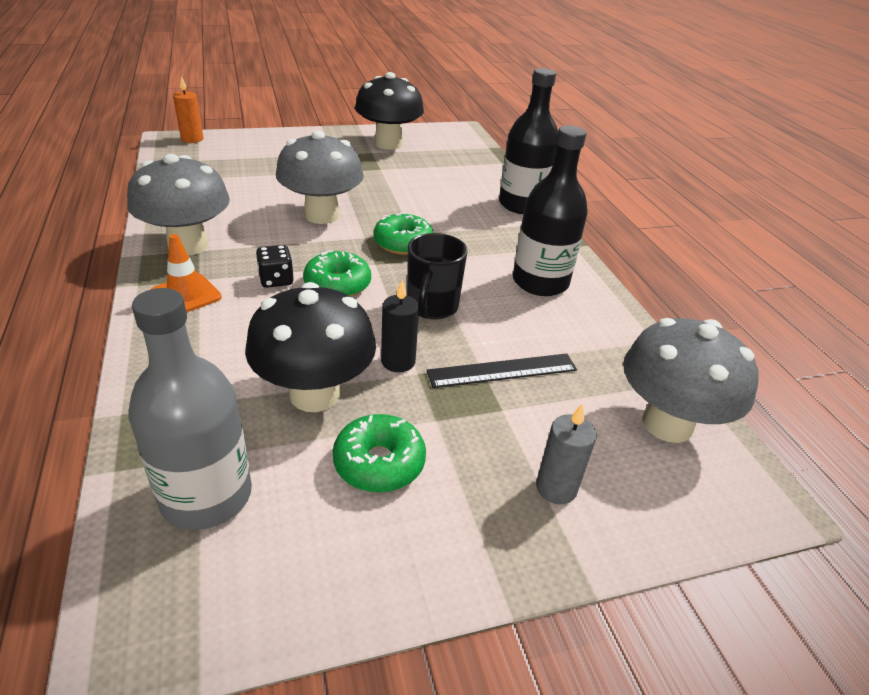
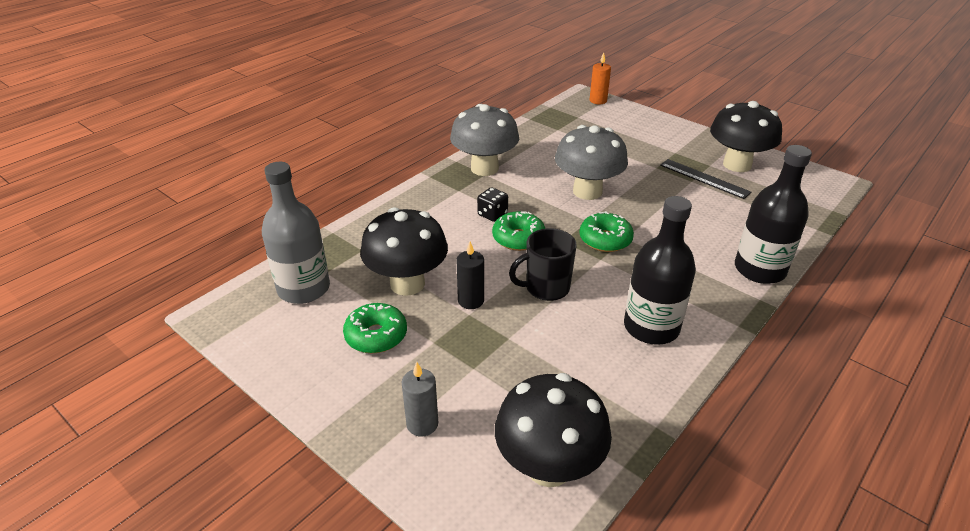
camera: 60 degrees right, 0 degrees up
(186, 295) = (440, 195): orange traffic cone -> none
(502, 370) = (514, 351): black ruler -> black ruler (704, 178)
(667, 424) = (549, 467): grey mushroom -> black mushroom

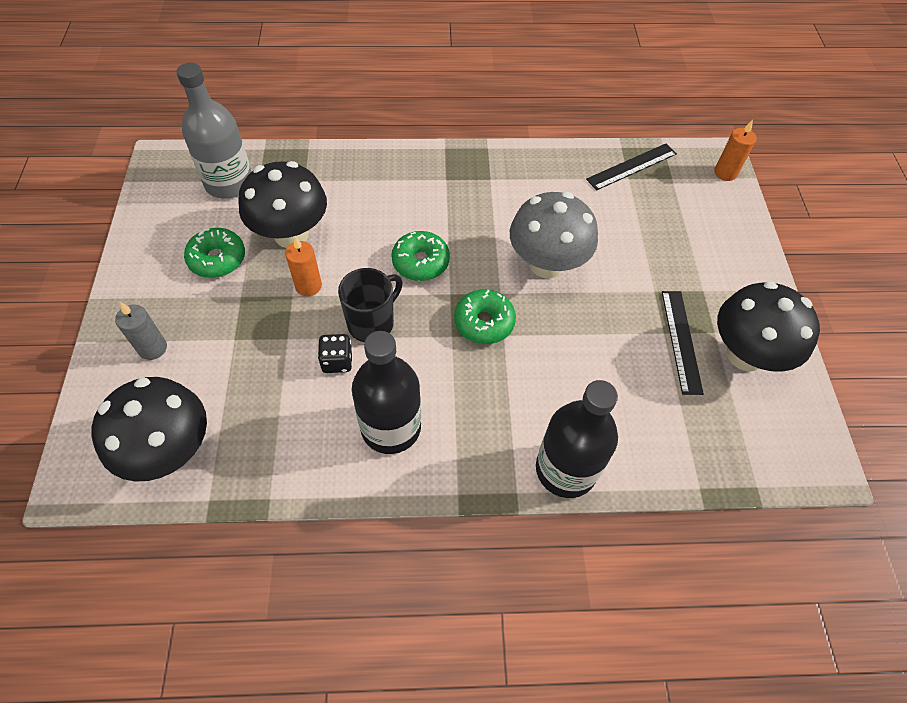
camera: 45 degrees right, 20 degrees up
(471, 301) = (308, 286): black candle -> orange candle
(484, 168) = (498, 173): grey mushroom -> none
(492, 214) = (435, 223): black dice -> black dice (337, 361)
(546, 288) = (372, 323): black mug -> black mug turned 105 degrees clockwise
(550, 123) = (631, 166): none -> black ruler

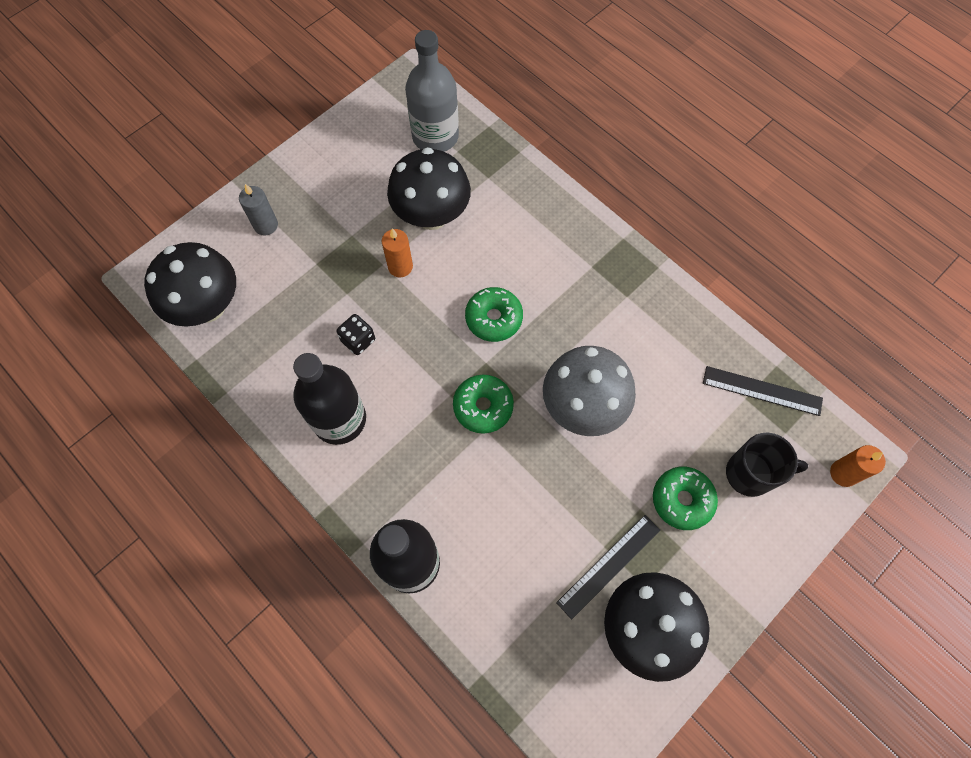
camera: 50 degrees right, 10 degrees up
(217, 259) = (366, 193): green donut -> green donut (682, 500)
(372, 323) = (409, 334): black mug -> black mug (750, 474)

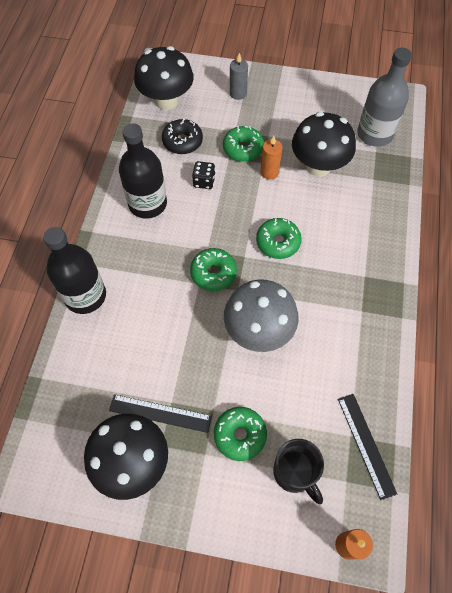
camera: 55 degrees right, 5 degrees down
(283, 327) = (182, 141): none -> black donut
(347, 271) = (243, 148): none -> green donut

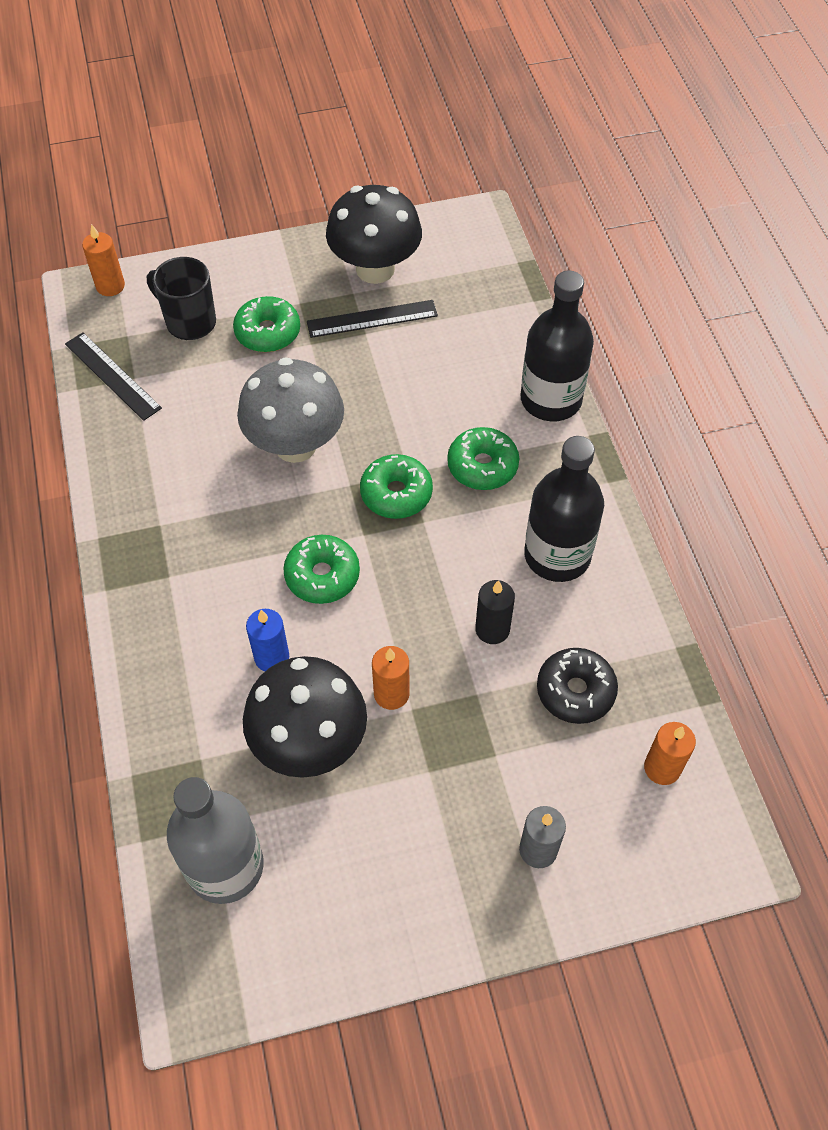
camera: 155 degrees right, 5 degrees down
(166, 101) = (662, 768): black mushroom -> orange candle
(204, 181) = (492, 629): black dice -> black candle
(243, 148) = (461, 722): green donut -> green donut (482, 466)
(322, 211) = (272, 657): none -> blue candle

